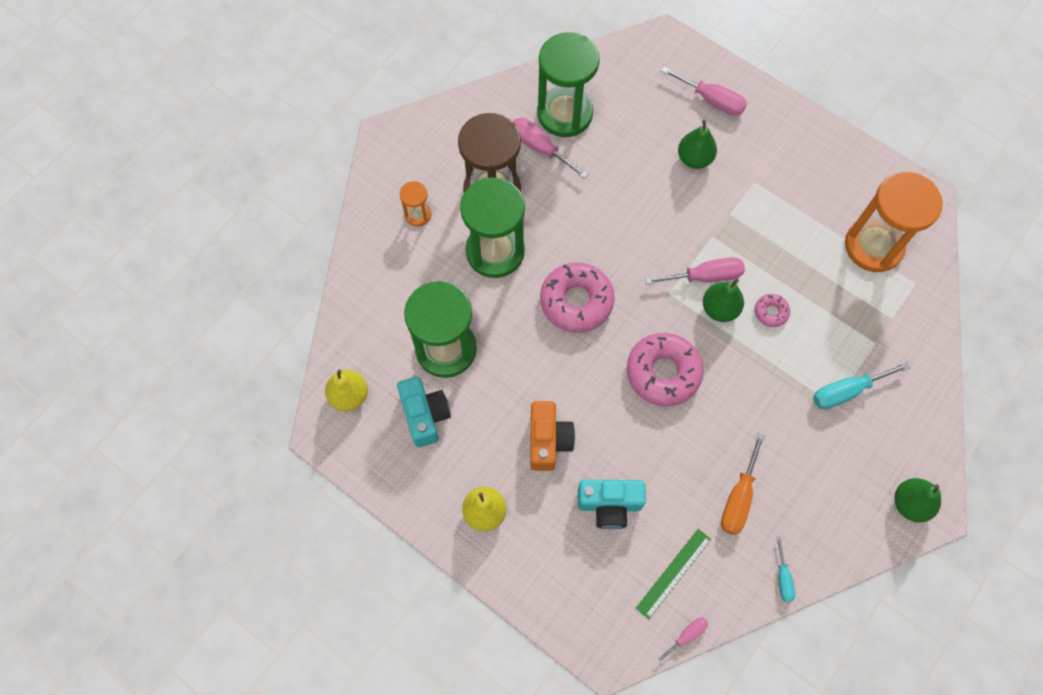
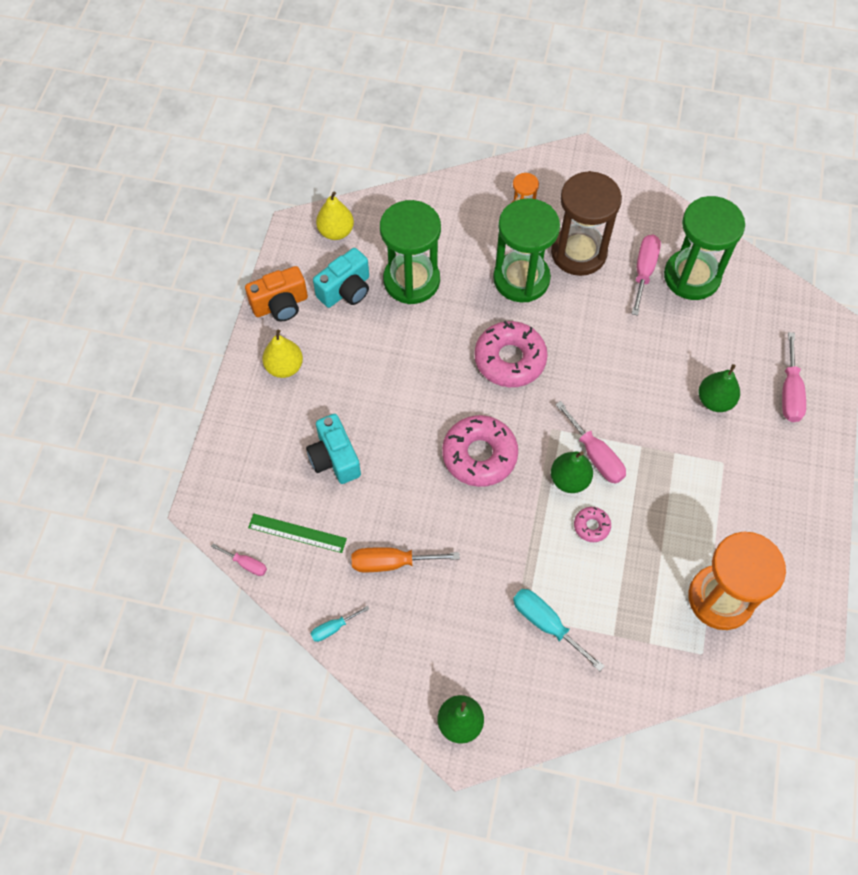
camera: 65 degrees right, 5 degrees down
(548, 441) = (369, 389): orange camera -> orange camera (280, 305)

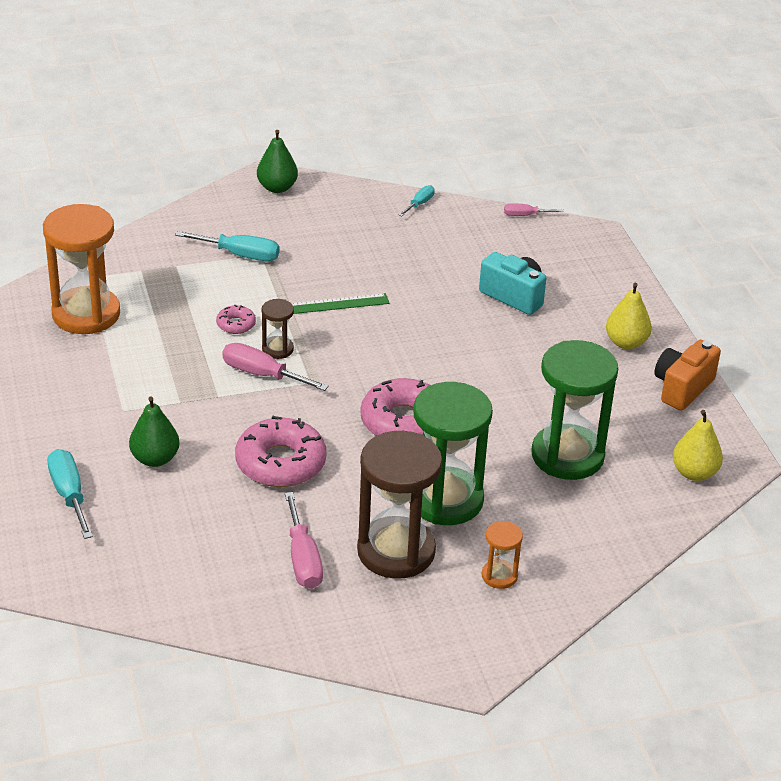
camera: 150 degrees right, 25 degrees down
(297, 533) = (500, 243): green ruler -> green ruler (337, 304)
(346, 290) = (629, 423): turquoise camera -> none
(391, 562) = (403, 250): orange screwdriver -> none
(479, 455) = (379, 339): pink donut -> pink donut (280, 463)
(569, 480) = (277, 349): green pear -> brown hourglass
(692, 276) = (239, 574): green hourglass -> none
(789, 392) = (69, 494): pink screwdriver -> turquoise screwdriver

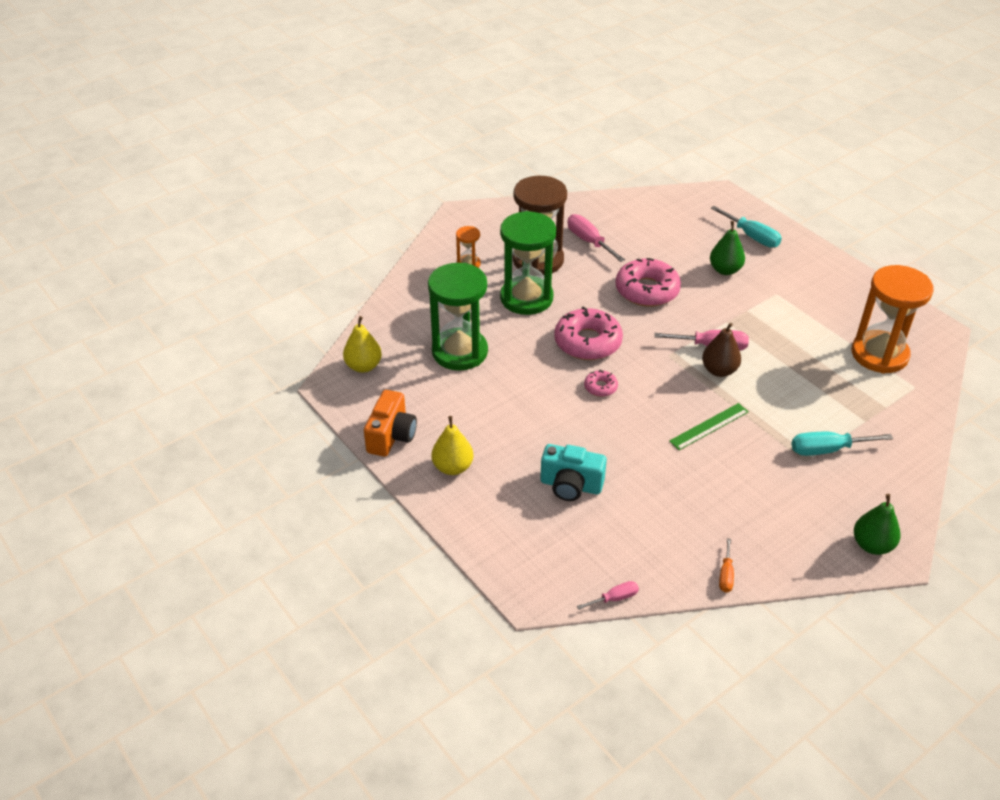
camera: 160 degrees right, 5 degrees up
(236, 324) = (767, 381): pink donut -> pink donut (600, 387)
(277, 349) = (719, 370): brown hourglass -> brown pear
(419, 204) = (726, 575): turquoise screwdriver -> orange screwdriver

